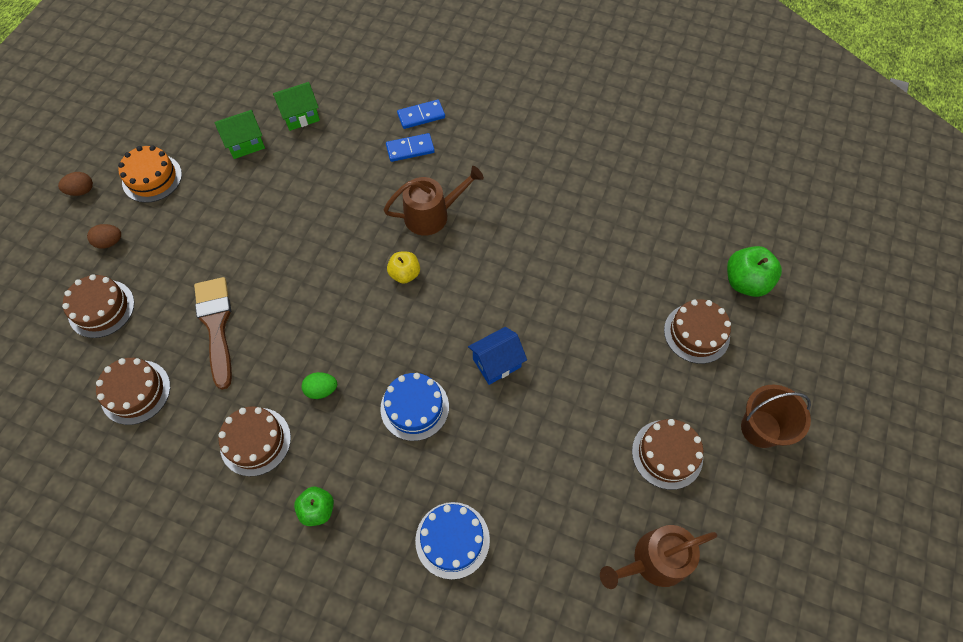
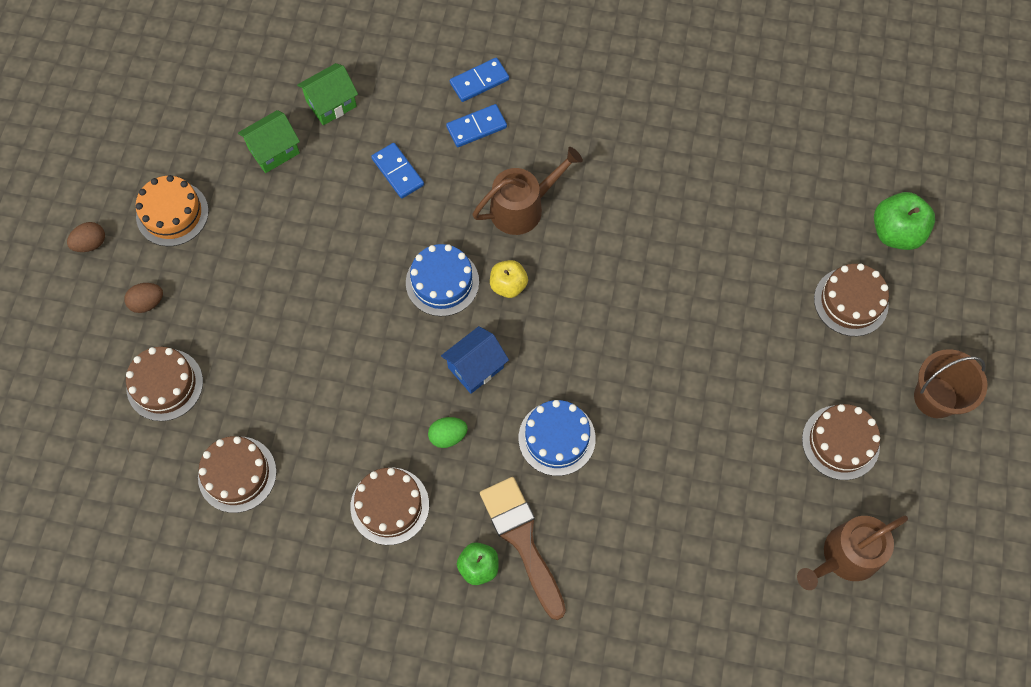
camera: 10 degrees left, 5 degrees up
(216, 325) = (306, 382): brown brush -> brown brush (522, 540)
(338, 173) = (397, 172): none -> blue domino
(452, 540) = (631, 572): blue cake -> blue cake (442, 282)
(496, 363) = (636, 372): blue house -> blue house (475, 367)

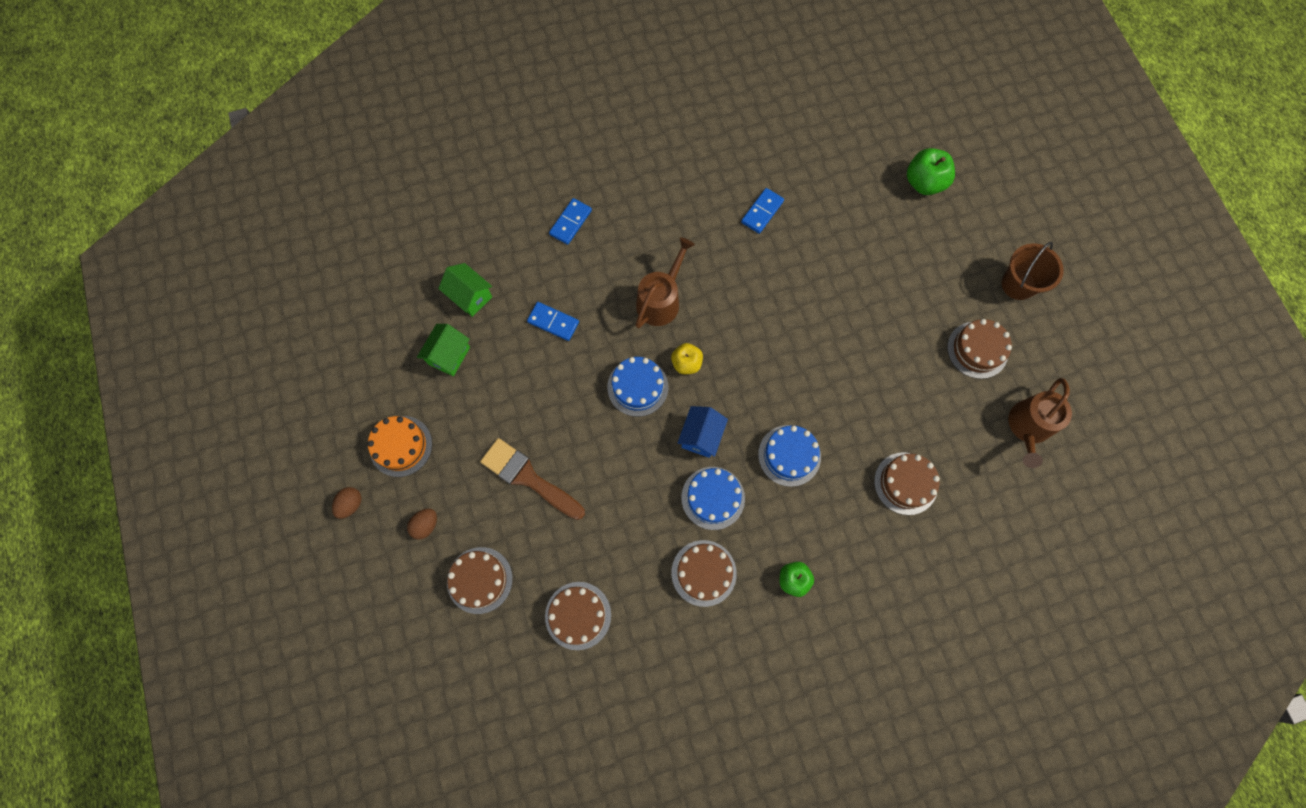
camera: 30 degrees left, 5 degrees up
(331, 104) = (470, 297): green house -> green house turned 75 degrees counterclockwise
(448, 436) = (713, 498): green egg -> blue cake
(476, 127) = (590, 258): blue domino -> blue domino (762, 212)
(522, 540) = (811, 542): brown brush -> brown brush (528, 477)
(851, 301) = (924, 247): brown cake -> brown cake (905, 483)

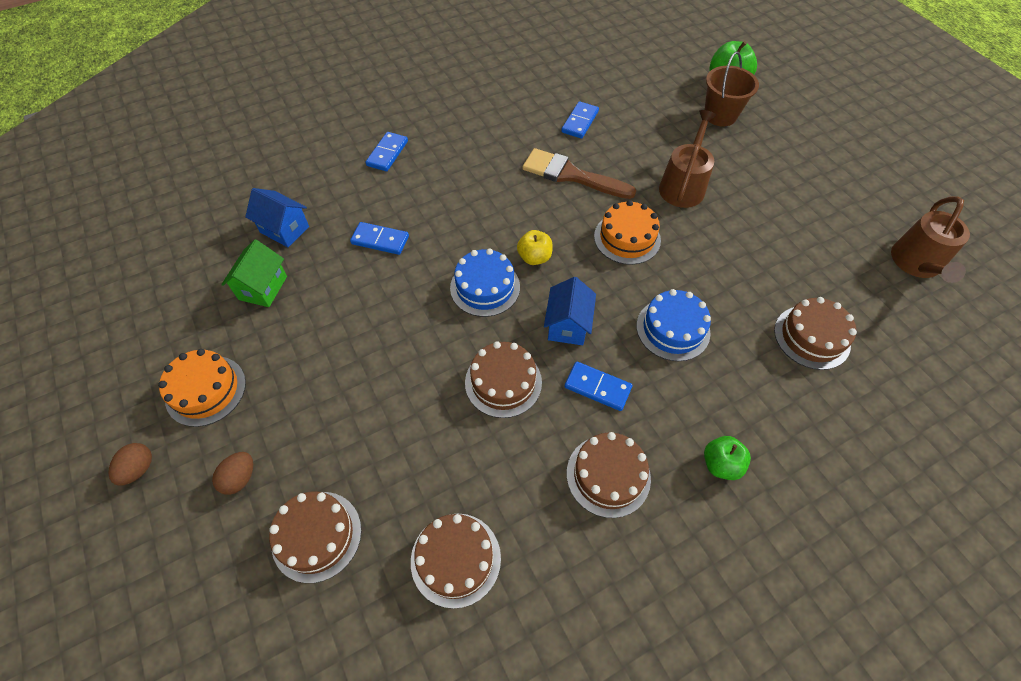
camera: 10 degrees left, 15 degrees down
(470, 297) = (284, 229): green house -> blue house
(528, 477) = (369, 400): brown brush -> brown brush (571, 175)
(660, 300) = (494, 205): brown watering can -> brown watering can (683, 185)
(713, 498) = (597, 387): blue cake -> blue domino
(774, 356) = (627, 238): none -> orange cake
(977, 350) = (833, 203): brown cake -> brown cake (503, 382)
(1018, 284) = (848, 146): brown bucket -> brown bucket (720, 115)

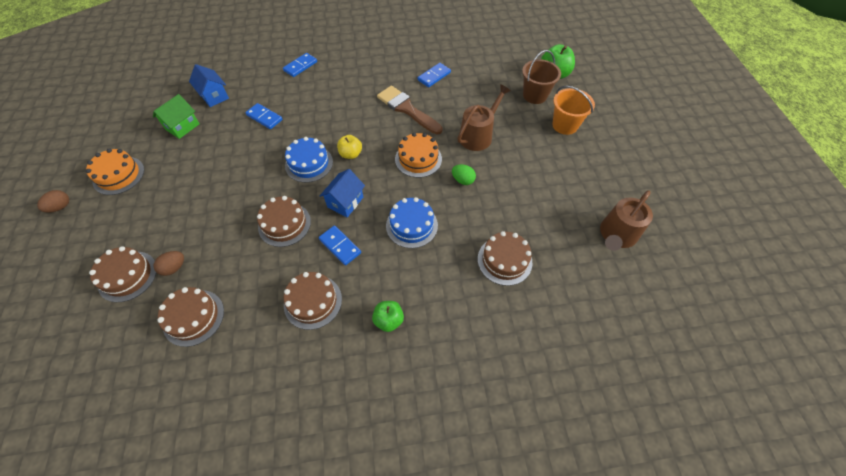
camera: 20 degrees right, 0 degrees up
(240, 478) = (107, 230): brown egg -> brown egg (174, 268)
(700, 250) = (463, 180): none -> green egg
(778, 144) = (565, 125): none -> orange bucket

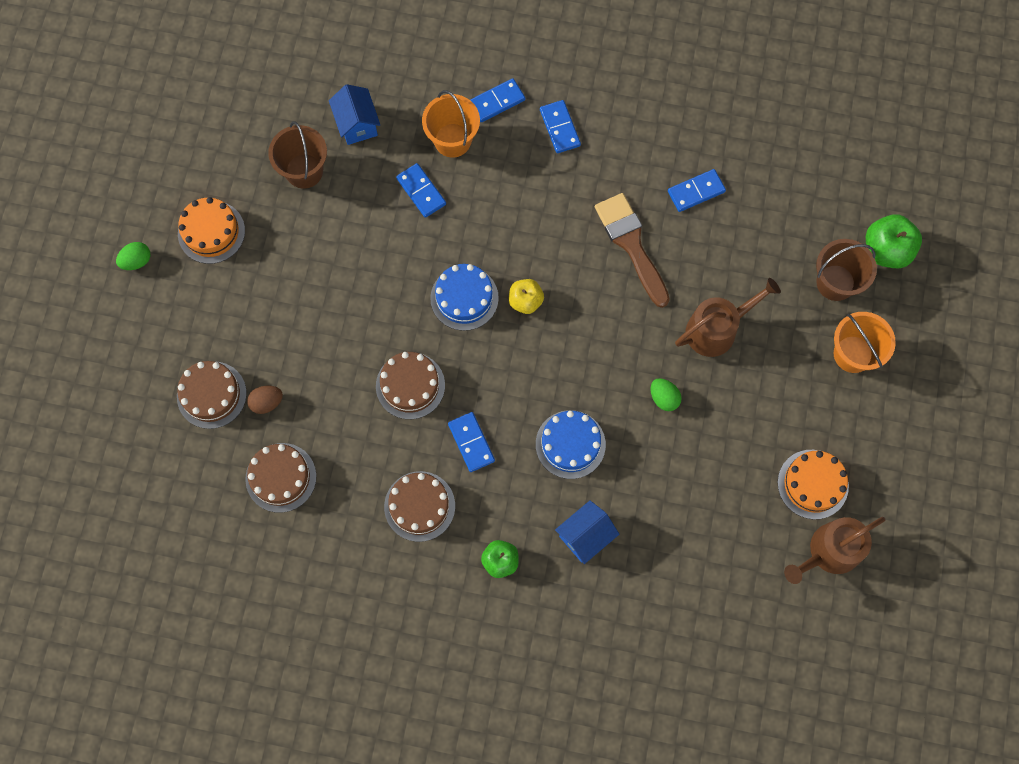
camera: 20 degrees right, 15 degrees up
(61, 207) = (137, 261): brown egg -> green egg
(182, 127) = (304, 171): green house -> brown bucket
(278, 89) = (452, 140): none -> orange bucket
(342, 68) = (560, 128): none -> blue domino
(345, 202) = (496, 379): blue house -> blue house (585, 536)
(418, 159) = (616, 341): orange cake -> orange cake (812, 484)
(504, 260) = (668, 535): brown cake -> none

